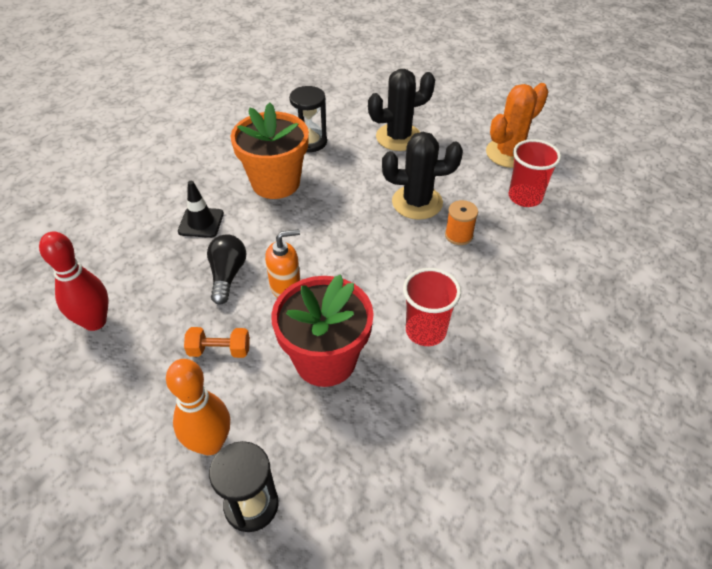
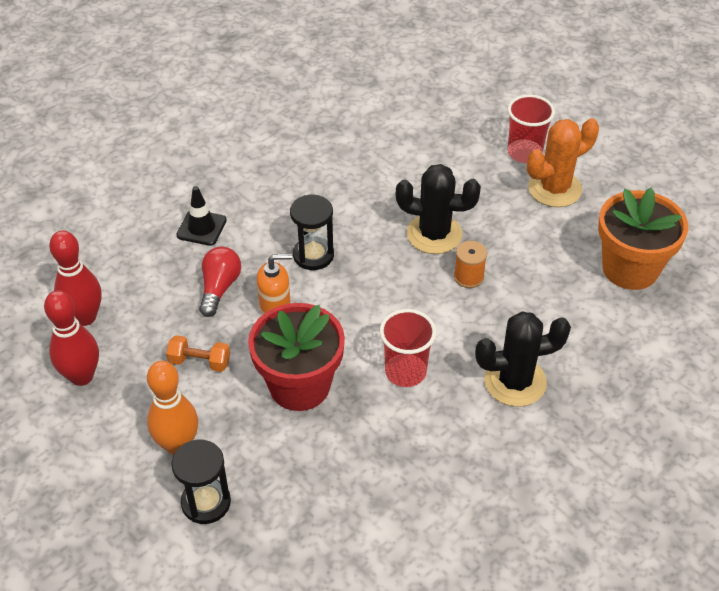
camera: 10 degrees right, 0 degrees up
(97, 383) = (82, 376): none -> red bowling pin
(227, 275) = (219, 288): black light bulb -> red light bulb
(275, 183) = (287, 192): orange flower pot -> orange flower pot (630, 268)
(310, 142) = (334, 148): black hourglass -> black hourglass (313, 255)
(398, 137) = (434, 154): black cactus -> black cactus (515, 382)
(525, 197) = (555, 243): red cup -> red cup (524, 153)

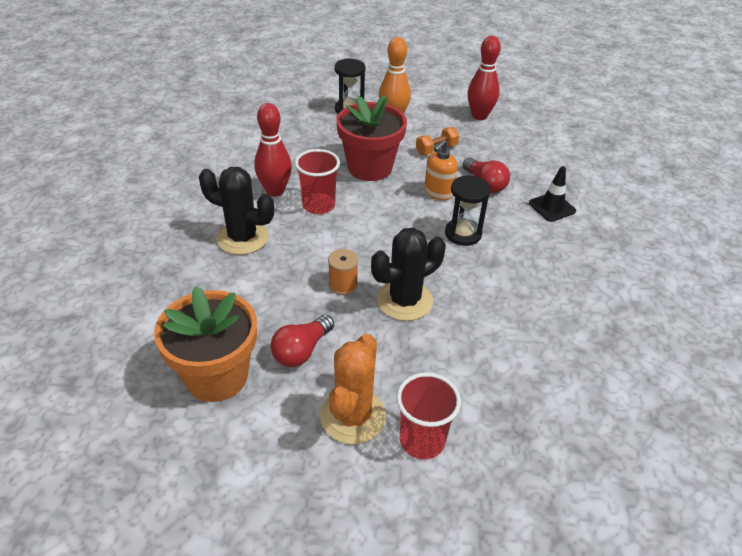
camera: 135 degrees right, 5 degrees down
(85, 317) = (523, 135): red bowling pin -> red bowling pin (275, 191)
(515, 382) = (242, 238): black cactus -> black cactus turned 75 degrees clockwise
(551, 248) = (301, 351): none -> red light bulb

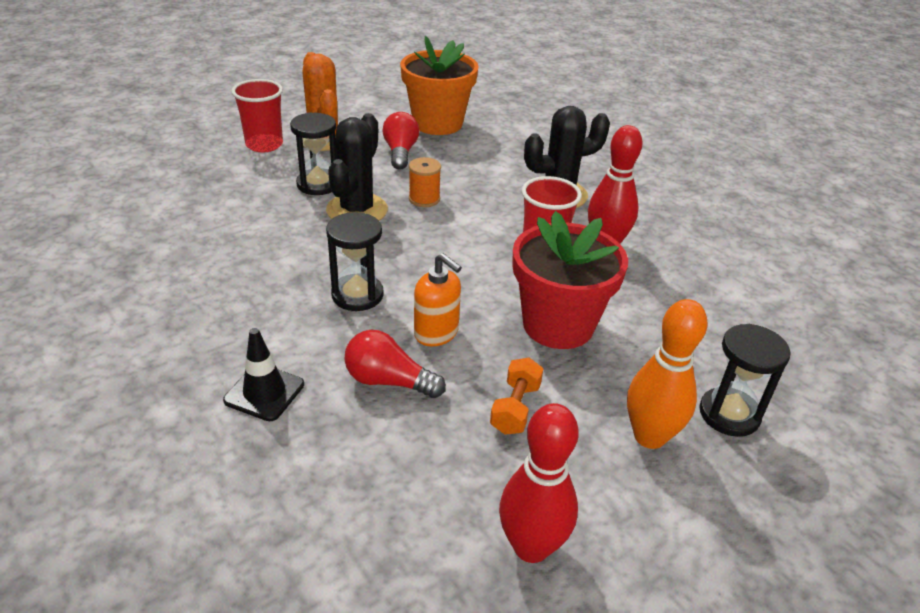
camera: 140 degrees right, 5 degrees down
(412, 347) = (318, 184): none -> black hourglass
(438, 193) = (436, 333): orange soap dispenser -> orange soap dispenser turned 135 degrees clockwise

